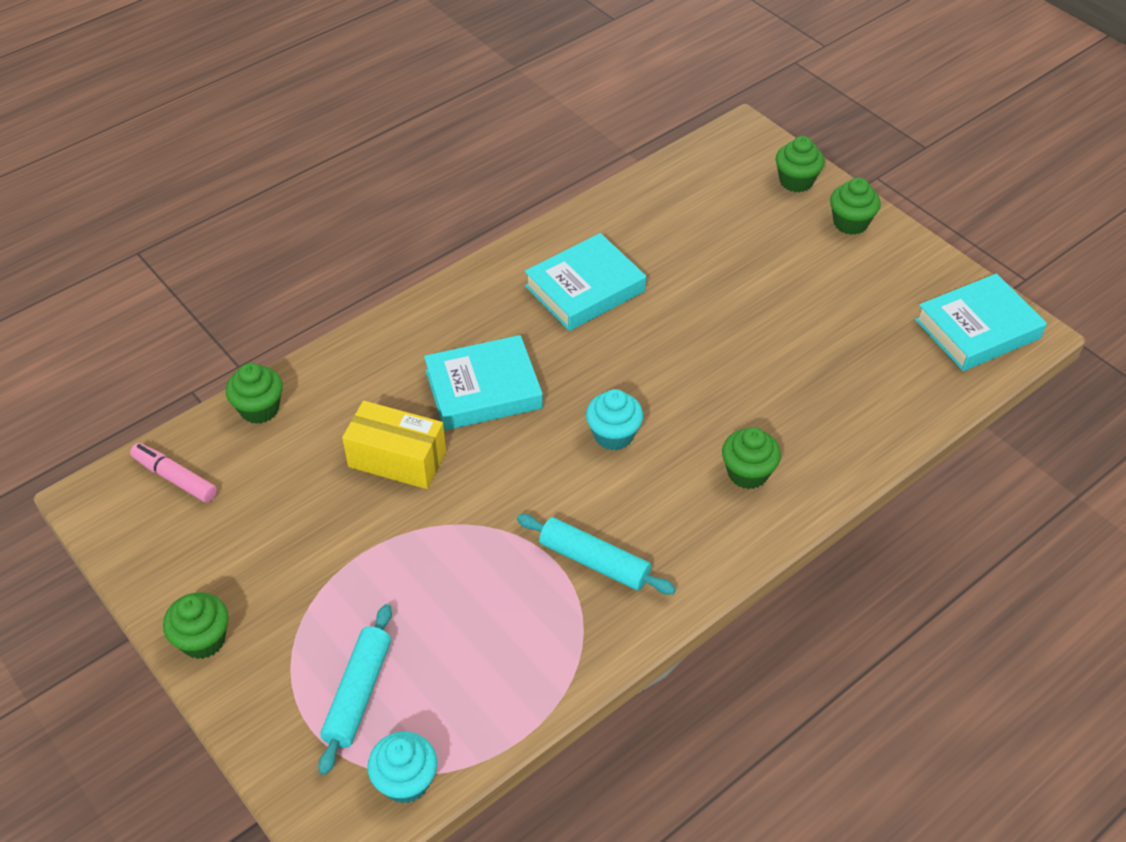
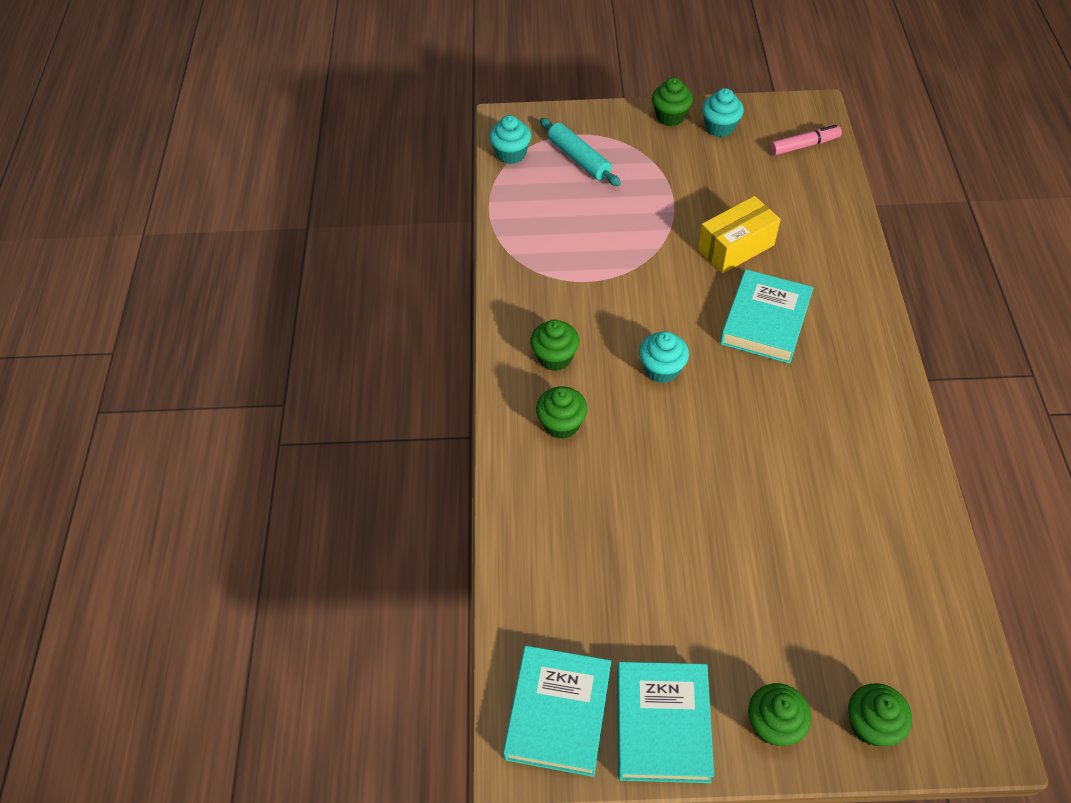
camera: 130 degrees right, 5 degrees up
(192, 575) = (719, 127): none -> turquoise cupcake
(259, 409) = (837, 202): green cupcake -> green cupcake (555, 357)
(585, 288) = (831, 444): turquoise book -> turquoise book (662, 725)
(594, 561) = (568, 298): turquoise rolling pin -> none

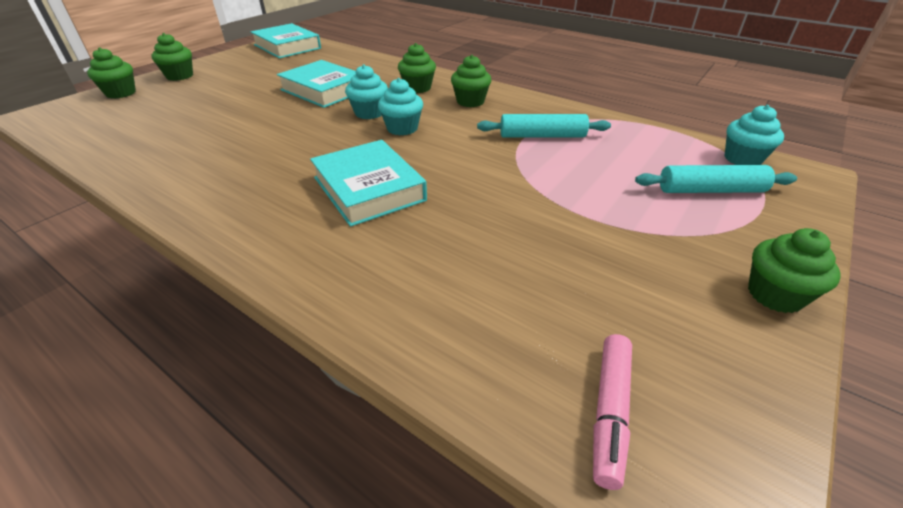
camera: 125 degrees right, 15 degrees down
(580, 270) = (542, 136): none -> turquoise rolling pin
(662, 725) = (237, 59): turquoise book -> turquoise book (324, 90)
(719, 127) = (721, 332): turquoise cupcake -> turquoise cupcake (369, 113)
(736, 247) = (474, 220): yellow box -> none

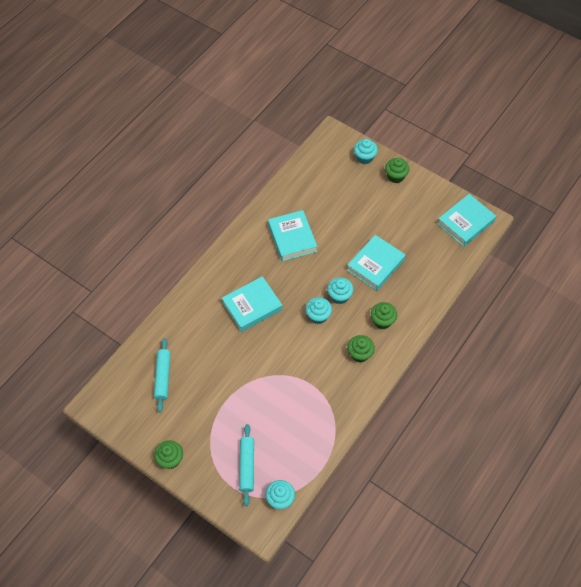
camera: 90 degrees right, 20 degrees up
(121, 93) = (364, 157): green cupcake -> turquoise cupcake
(232, 149) = (292, 238): none -> turquoise book
(542, 136) = (309, 392): turquoise rolling pin -> turquoise rolling pin (163, 377)
(610, 412) = (126, 385): pink marker -> none

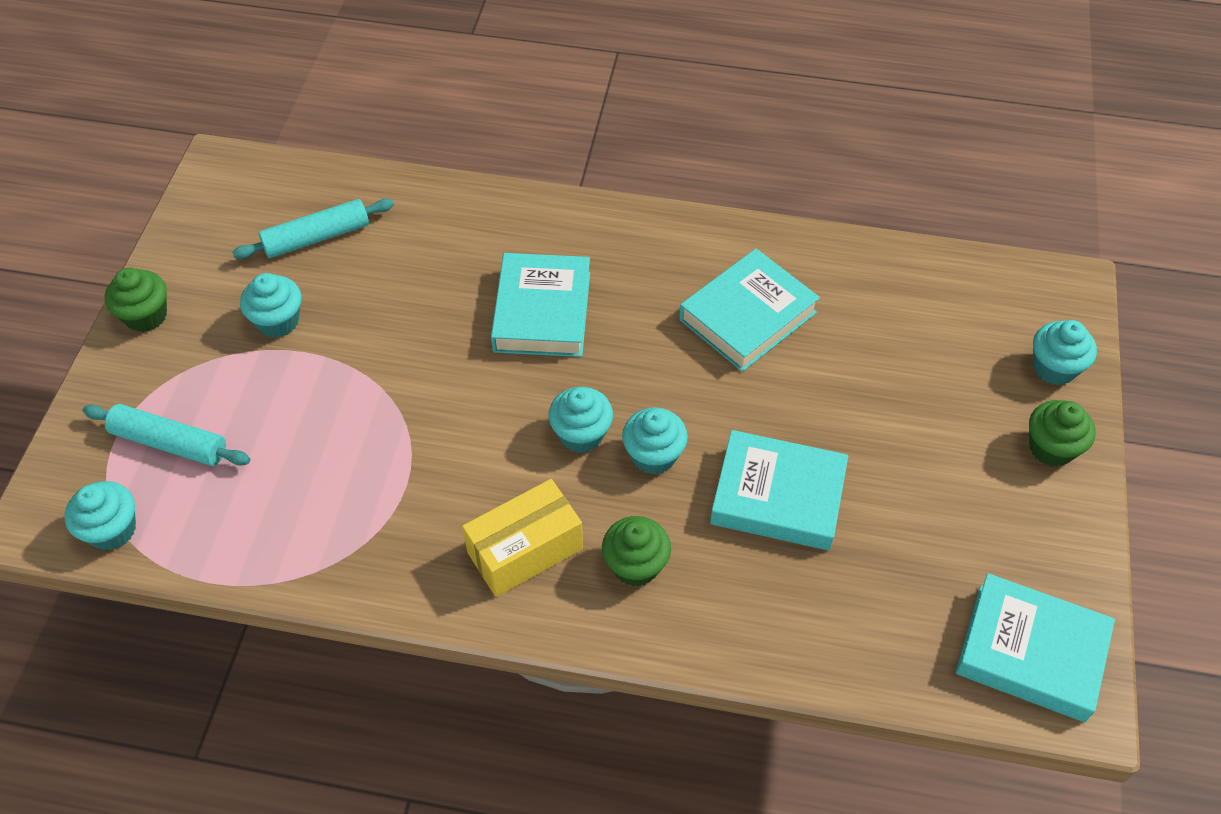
camera: 65 degrees right, 5 degrees down
(203, 406) = (278, 321): none -> turquoise cupcake
(247, 466) = (170, 443): turquoise rolling pin -> turquoise rolling pin turned 45 degrees clockwise
(252, 306) = (542, 312): turquoise book -> turquoise book turned 60 degrees clockwise
(360, 354) = (525, 551): green cupcake -> yellow box

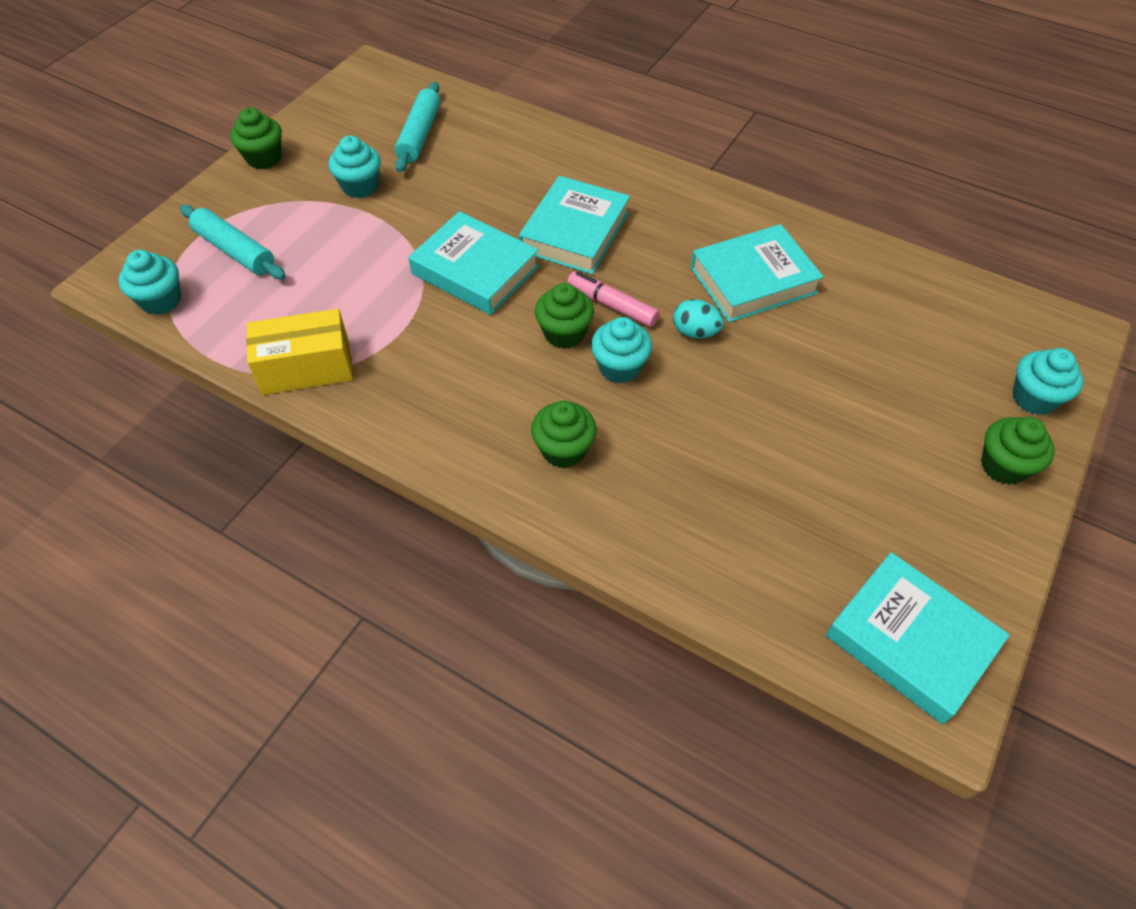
camera: 20 degrees right, 0 degrees up
(317, 237) = (419, 135): turquoise rolling pin -> turquoise rolling pin turned 75 degrees counterclockwise
(525, 551) = (474, 410): yellow box -> yellow box (306, 368)
(581, 434) = (564, 333): turquoise cupcake -> green cupcake
(617, 387) = (612, 305): none -> pink marker
(713, 393) = (695, 332): none -> turquoise egg
(778, 496) = (717, 431): turquoise book -> turquoise book (475, 270)

